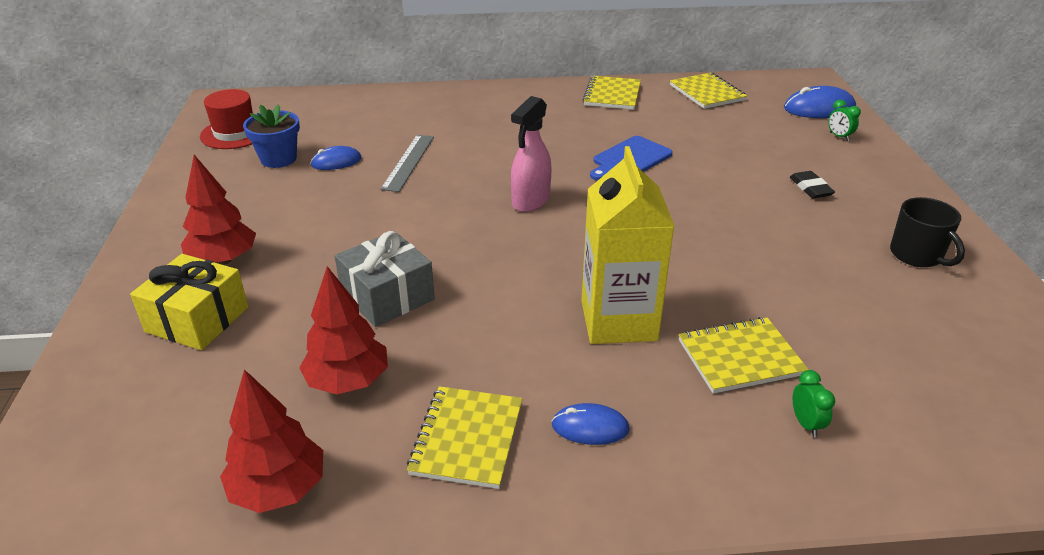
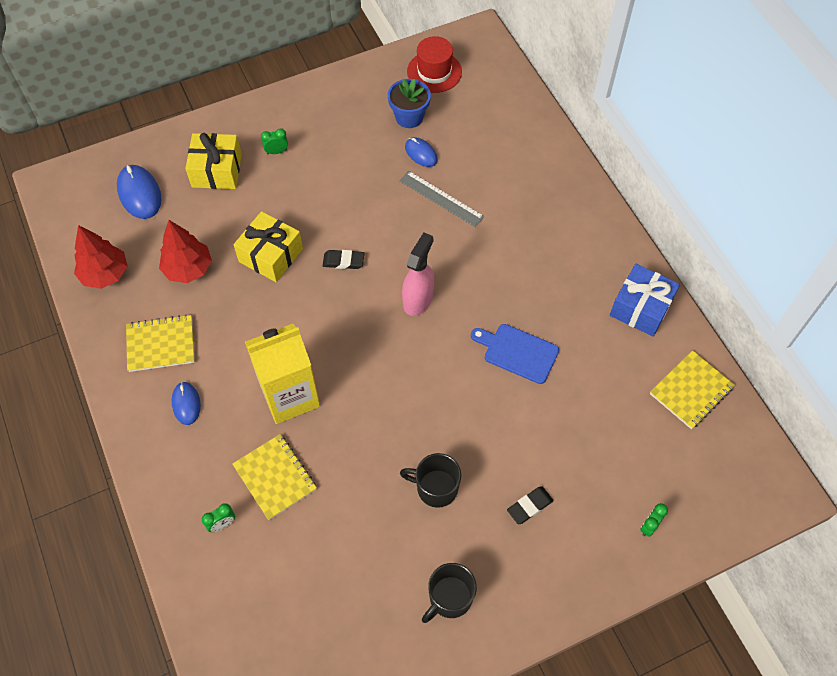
camera: 70 degrees right, 25 degrees up
(223, 260) = (276, 152): red tree -> green clock
(387, 296) = (270, 255): grey gift -> yellow gift
(408, 162) = (441, 198): grey ruler -> grey ruler turned 45 degrees clockwise
(441, 240) = (343, 261): none -> black eraser
(530, 201) = (418, 299): pink spray bottle -> pink spray bottle turned 105 degrees clockwise
(612, 95) = (641, 308): yellow notebook -> blue gift
(779, 237) = (435, 488): none -> black mug
(819, 108) = (708, 503): blue mouse -> blue mouse (139, 193)

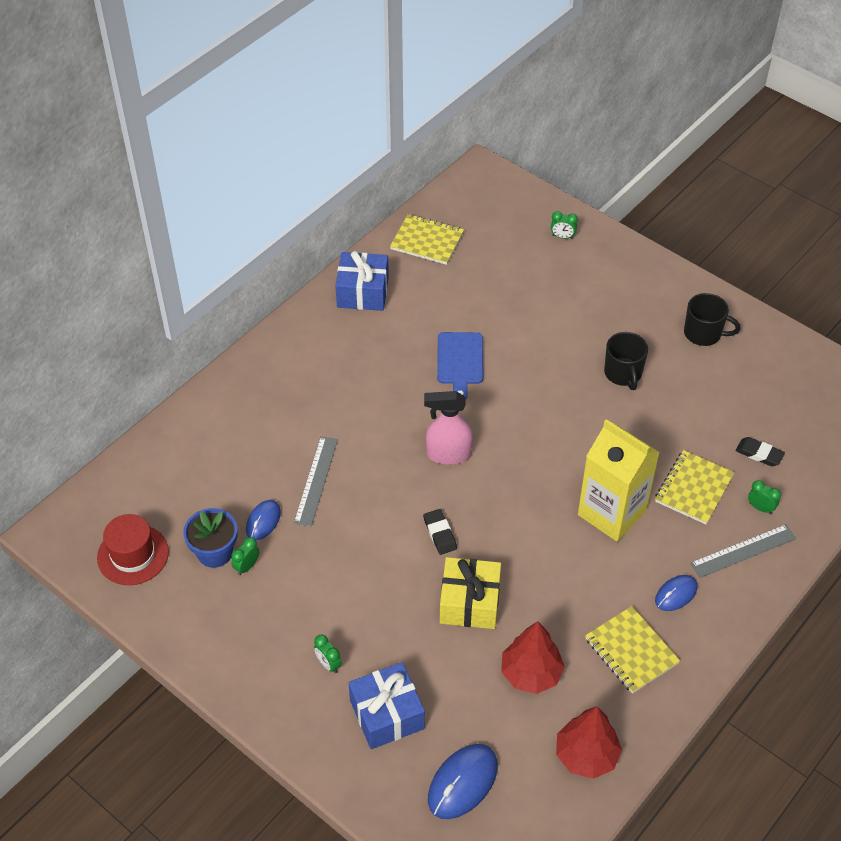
camera: 115 degrees left, 10 degrees down
(191, 482) = (743, 551): none -> grey ruler
(217, 170) = (387, 714): yellow gift -> blue gift
(386, 131) = (247, 566): none -> green clock
(529, 506) = (596, 309): black eraser -> black eraser (759, 454)

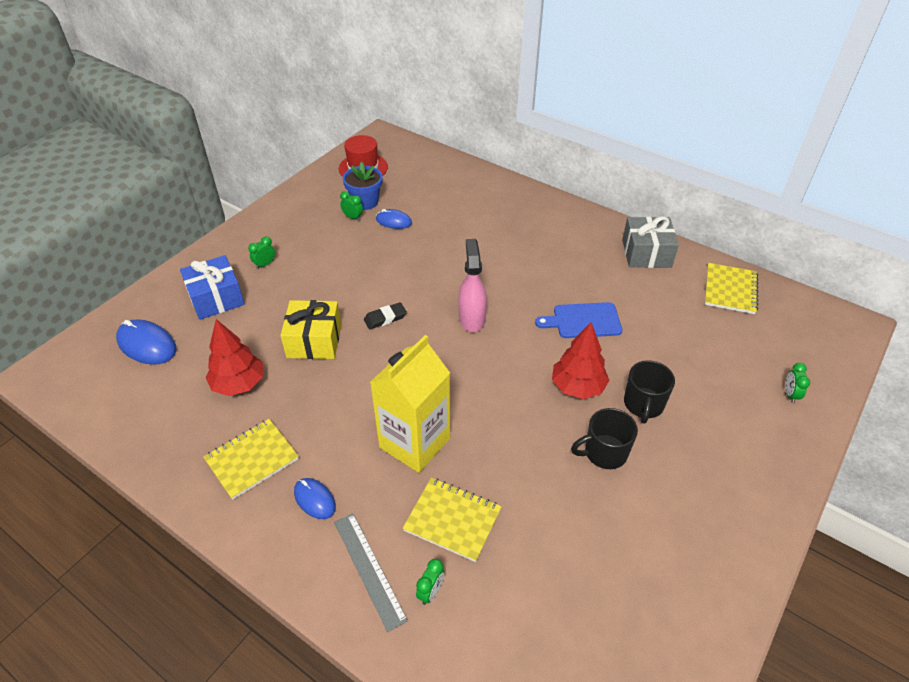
camera: 85 degrees right, 5 degrees down
(316, 480) = (434, 244): grey ruler -> none
(363, 292) = (646, 253): blue gift -> grey gift
(586, 755) = (150, 425): red tree -> red tree (578, 387)
(703, 333) = (693, 537): black mug -> black mug (643, 404)
(759, 454) = (513, 595): black eraser -> none

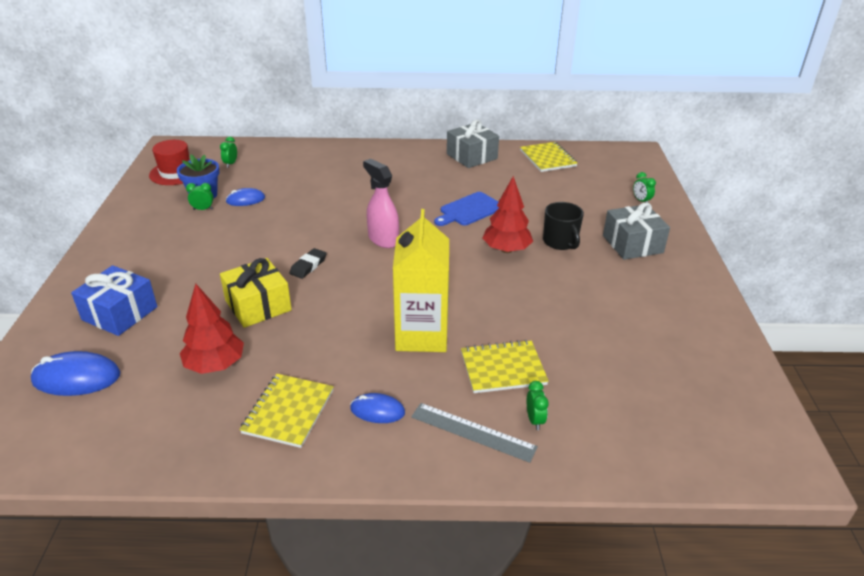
camera: 35 degrees left, 10 degrees down
(265, 264) = (147, 271): green clock -> green clock (231, 164)
(604, 453) = (564, 280): black mug -> none
(723, 446) = (632, 244): none -> grey gift

